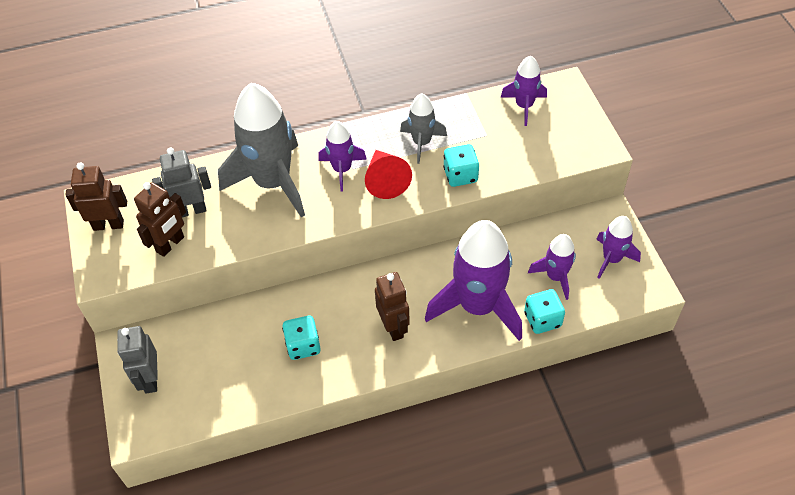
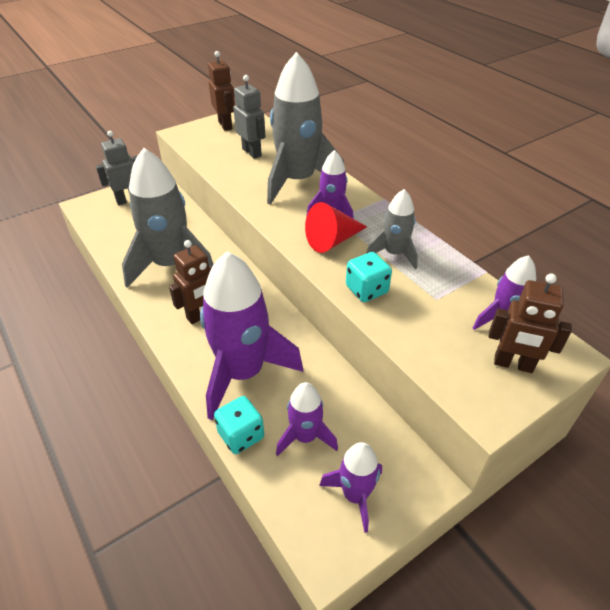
camera: 70 degrees right, 10 degrees down
(170, 244) = (216, 152): brown robot -> brown robot (513, 364)
(303, 345) = (171, 265): turquoise dice -> grey rocket

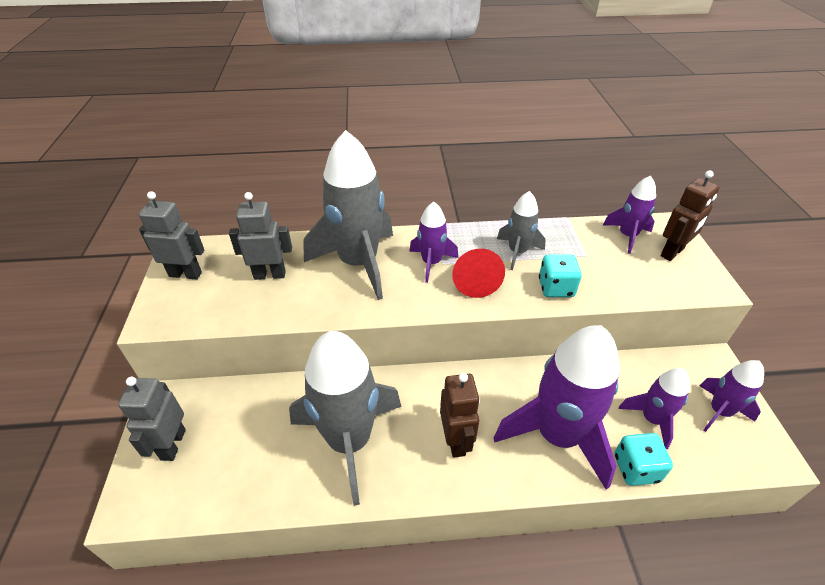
camera: 60 degrees left, 0 degrees up
(225, 125) = (185, 274): brown robot -> grey robot

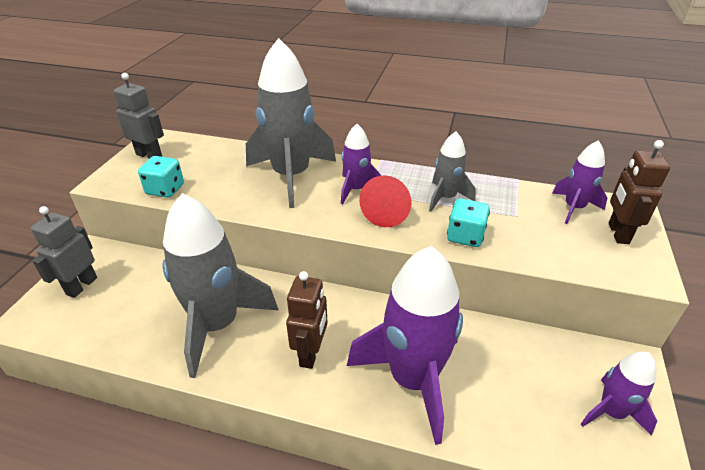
camera: 20 degrees right, 5 degrees down
(270, 275) = (212, 169): grey robot -> none
(636, 468) = (480, 436): turquoise dice -> turquoise dice (165, 190)
(652, 419) = (525, 395): purple rocket -> none
(672, 252) = (617, 233): brown robot -> brown robot turned 120 degrees clockwise

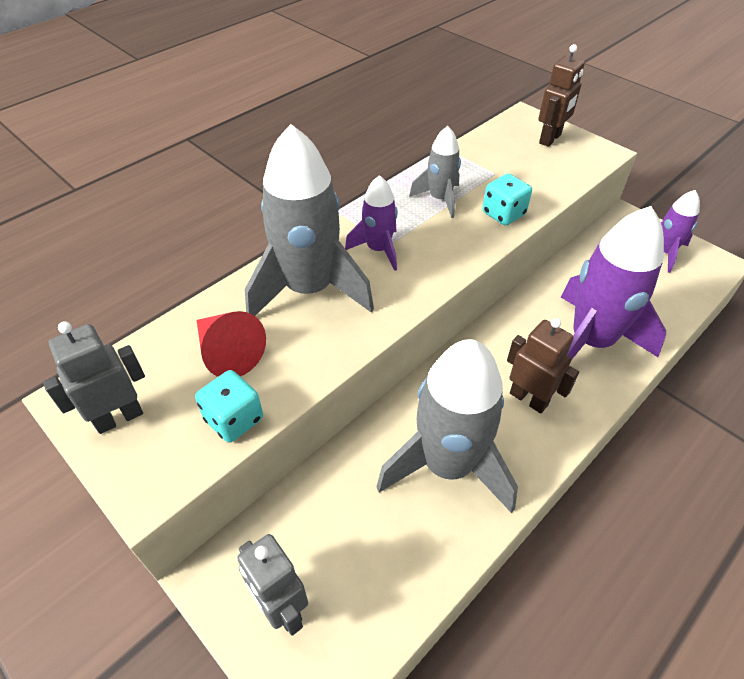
camera: 60 degrees left, 10 degrees up
(388, 211) = (433, 243): red cone -> red cone (228, 352)
(574, 208) = (506, 141): purple rocket -> none
(617, 233) = (550, 139): brown robot -> brown robot turned 90 degrees counterclockwise

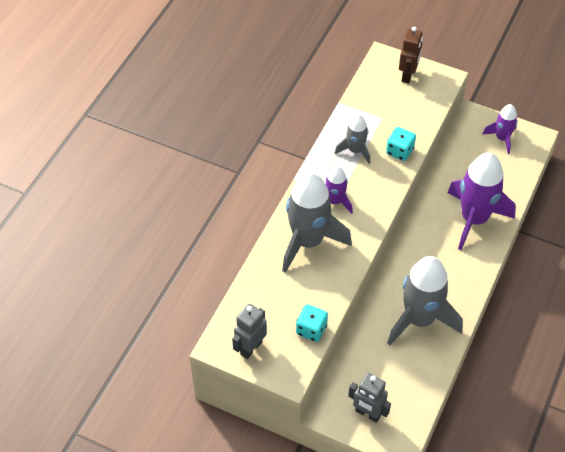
camera: 20 degrees left, 5 degrees up
(228, 352) = (285, 295): red cone -> none
(528, 399) = (450, 267): brown robot -> none

